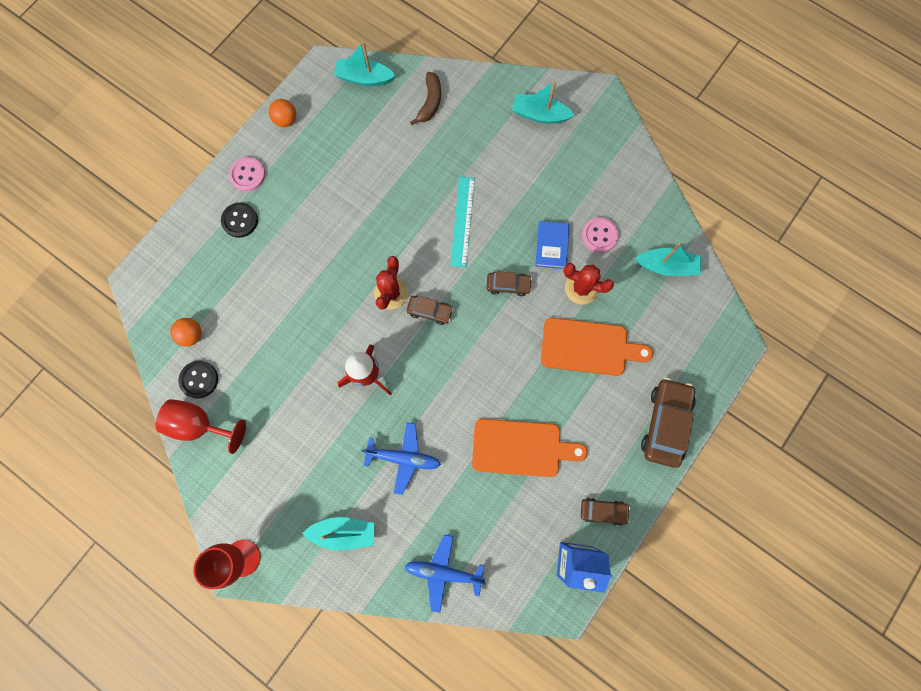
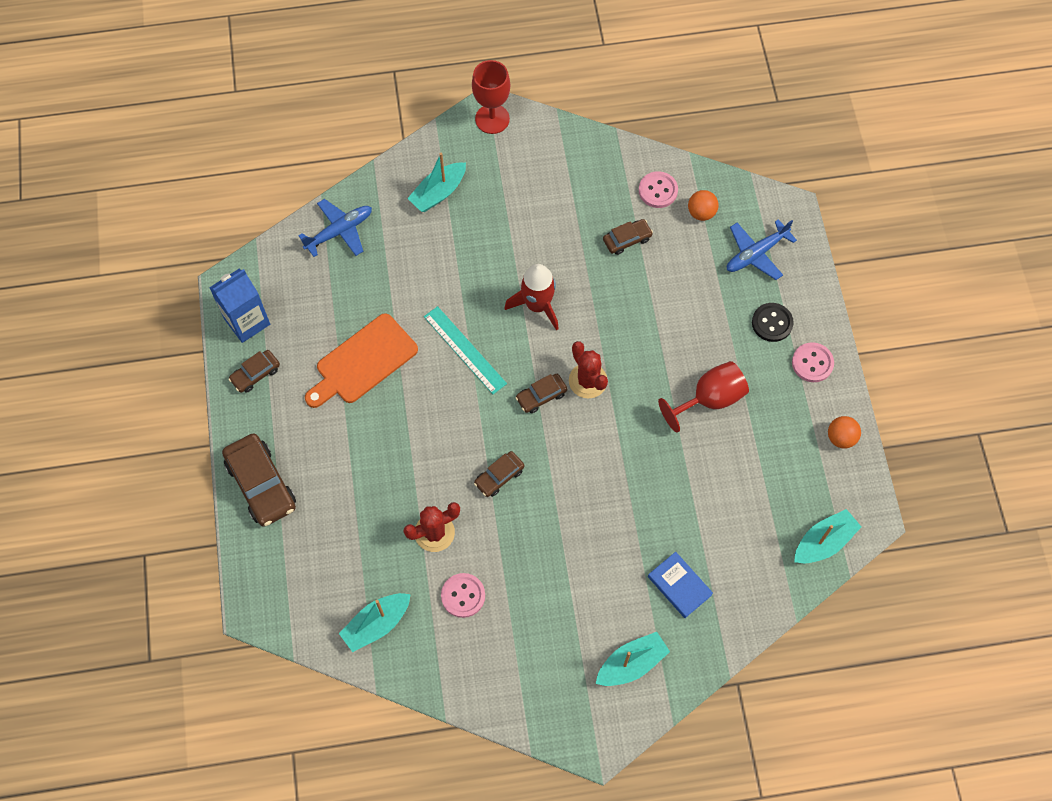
camera: 135 degrees right, 10 degrees down
(199, 379) = (658, 190): black button -> pink button
(200, 425) = (620, 165): red goblet -> red goblet (709, 399)
(259, 364) = (627, 239): none -> brown car
(403, 458) = (447, 275): blue plane -> blue plane (756, 253)
(430, 102) = (741, 576): brown banana -> none
(462, 221) = (594, 495): turquoise ruler -> turquoise ruler (464, 350)
(552, 246) = (495, 546): blue book -> blue book (679, 586)
(589, 347) = (381, 488): orange cutting board -> none

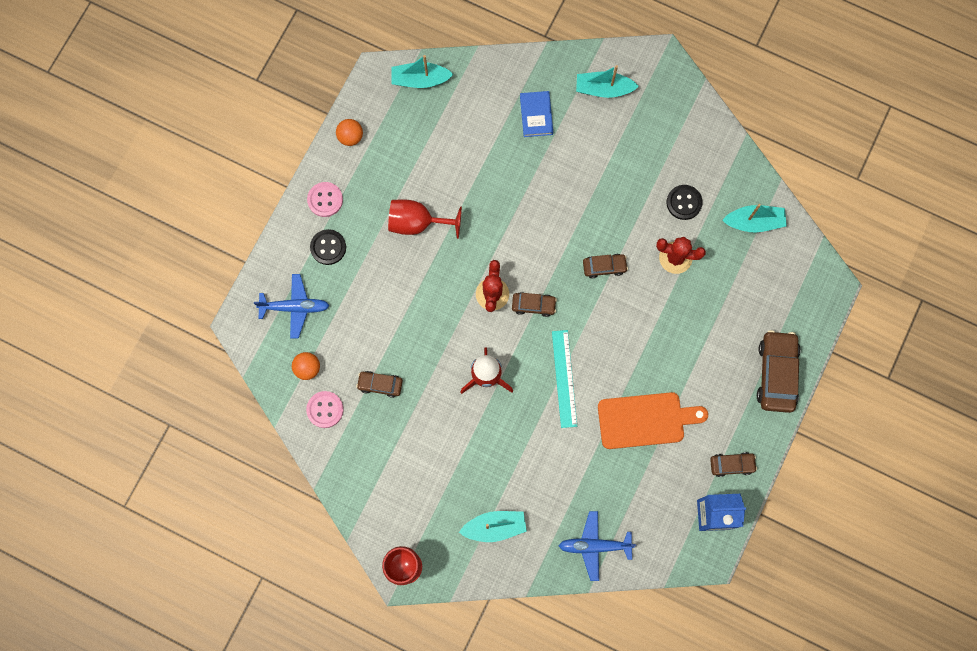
camera: 145 degrees left, 10 degrees up
(463, 596) = (684, 202): pink button -> black button

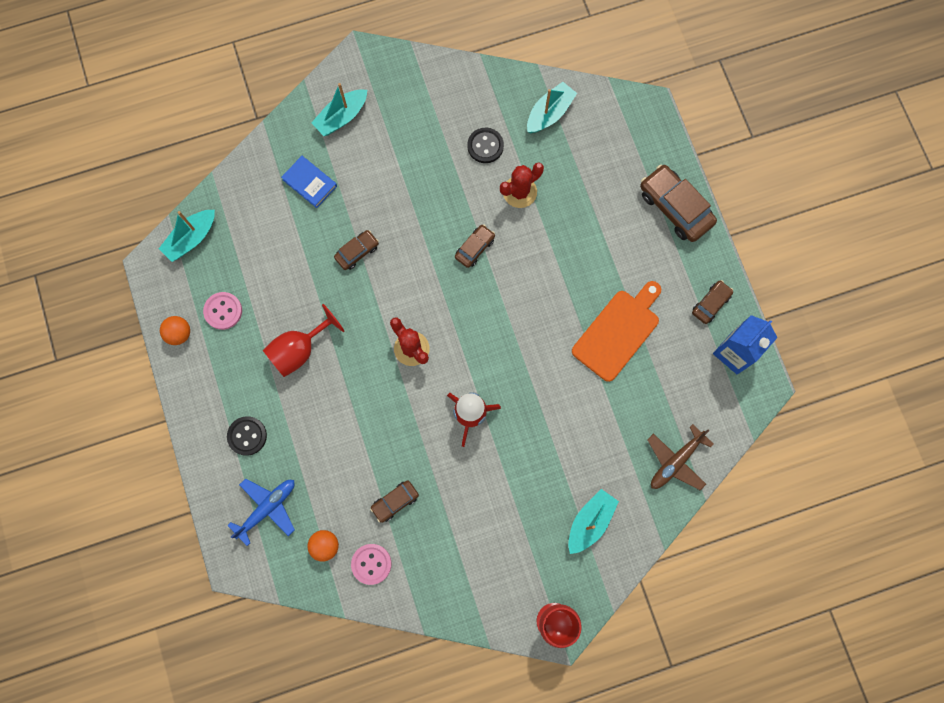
camera: 45 degrees left, 0 degrees up
(325, 200) = (207, 401): pink button -> pink button (223, 311)
(533, 305) = (451, 327): brown car -> brown car (357, 252)
(564, 378) = (529, 359): turquoise ruler -> none
(595, 546) = (676, 461): blue plane -> brown plane

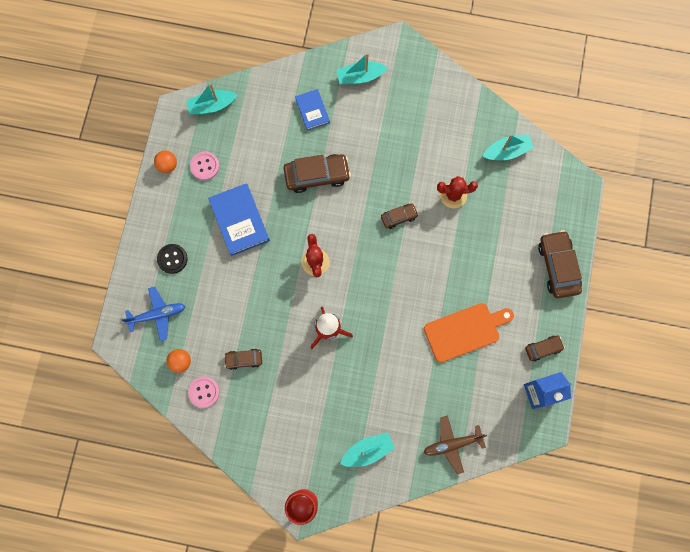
camera: 30 degrees right, 0 degrees up
(299, 350) = (239, 220): red goblet -> blue book
(357, 252) = (317, 175): brown car -> brown car, size x1.81
(485, 146) = (448, 150): black button -> none

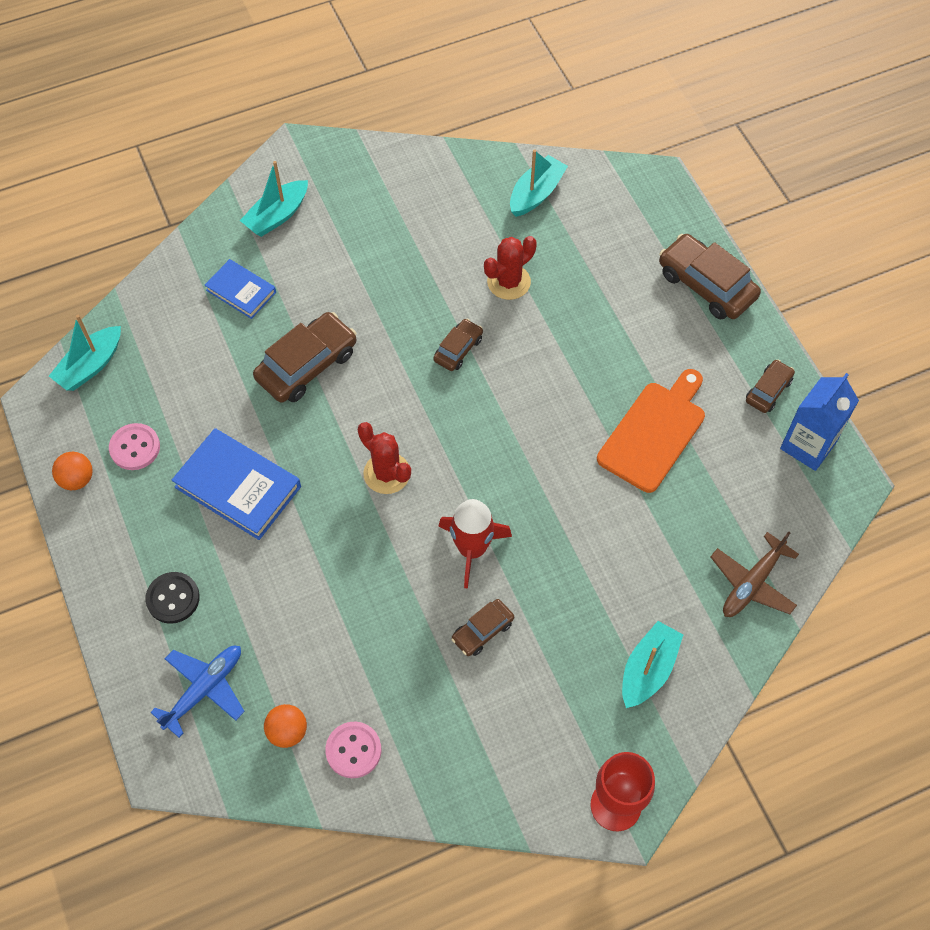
camera: 35 degrees left, 15 degrees down
(244, 359) = (380, 666): brown car -> brown car (482, 631)

